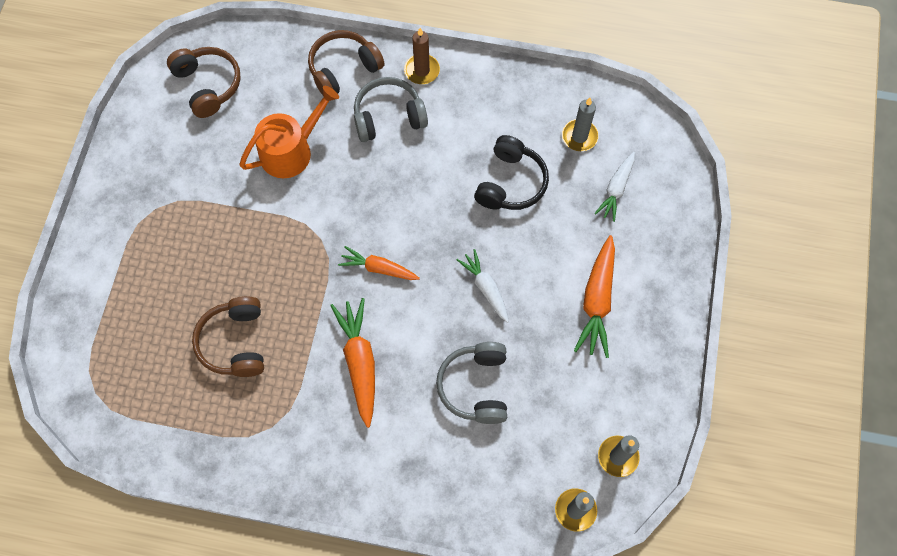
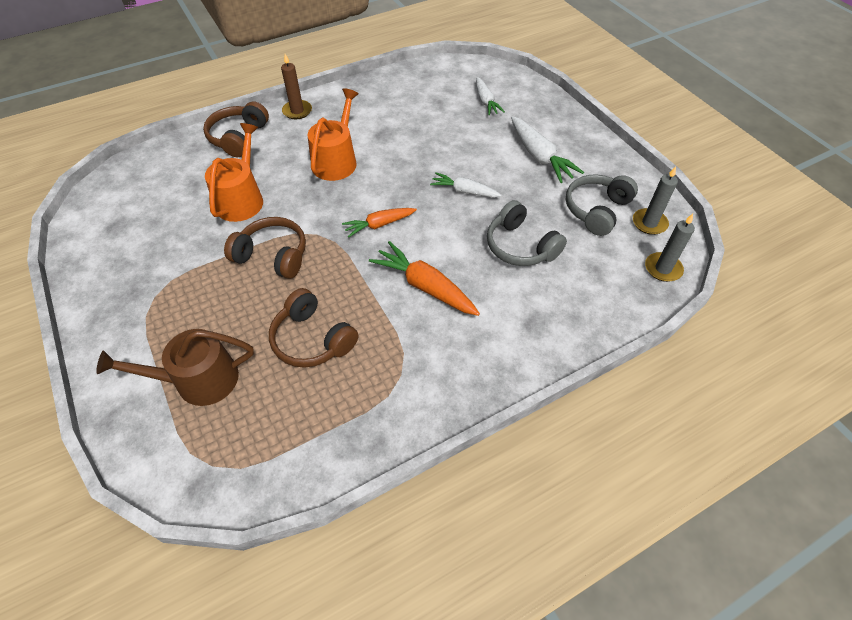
camera: 40 degrees left, 15 degrees down
(133, 314) = (198, 380): none -> brown watering can
(208, 85) = (133, 199): brown headphones -> brown headphones (273, 255)
(388, 116) = (298, 144): grey headphones -> grey headphones (596, 210)
(405, 163) = (336, 160): none -> orange watering can
(511, 183) = (419, 132): black headphones -> none
(579, 136) = (435, 90): grey candle -> none
(597, 301) = (539, 156): orange carrot -> white carrot

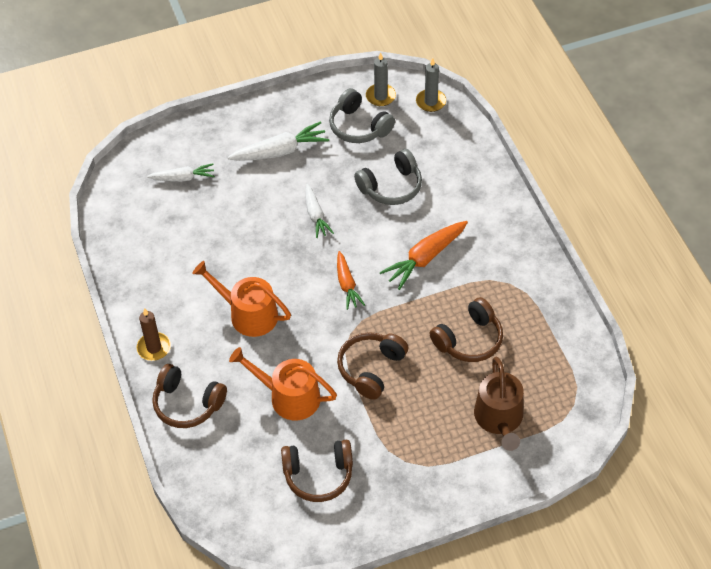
camera: 80 degrees left, 0 degrees up
(150, 230) = (318, 475): none -> brown headphones
(464, 191) = (315, 215): white carrot -> white carrot turned 45 degrees counterclockwise

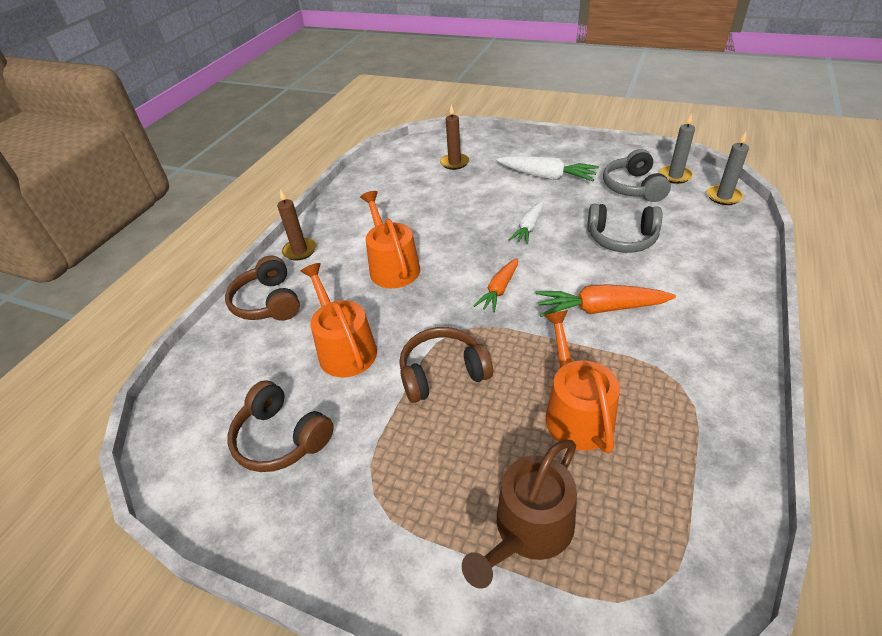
camera: 45 degrees right, 10 degrees down
(183, 178) = (454, 163): white carrot -> brown candle
(469, 340) = (575, 412): brown headphones -> orange watering can

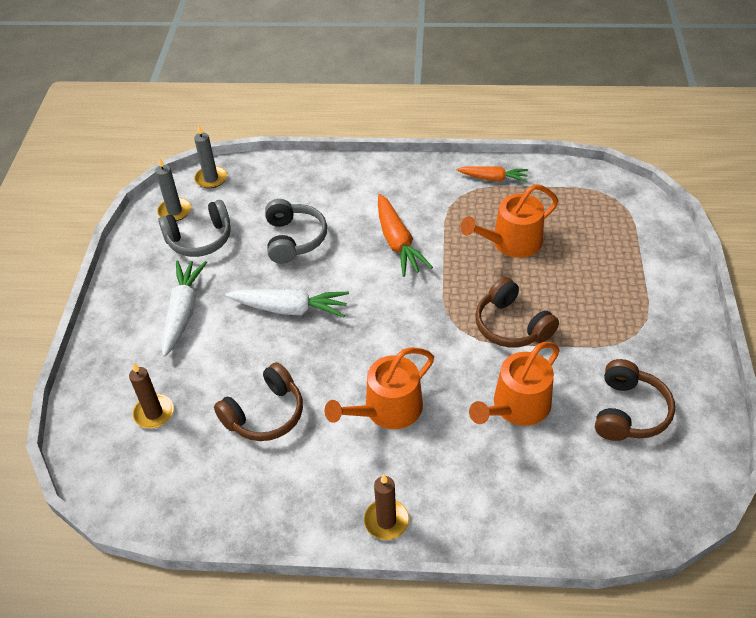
camera: 110 degrees left, 5 degrees up
(268, 302) = (484, 509): brown headphones -> brown headphones (265, 414)
(499, 290) = (396, 312): orange carrot -> orange carrot (493, 178)
(528, 228) = (290, 309): white carrot -> white carrot, size x1.54
(529, 530) = (611, 250): brown watering can -> none

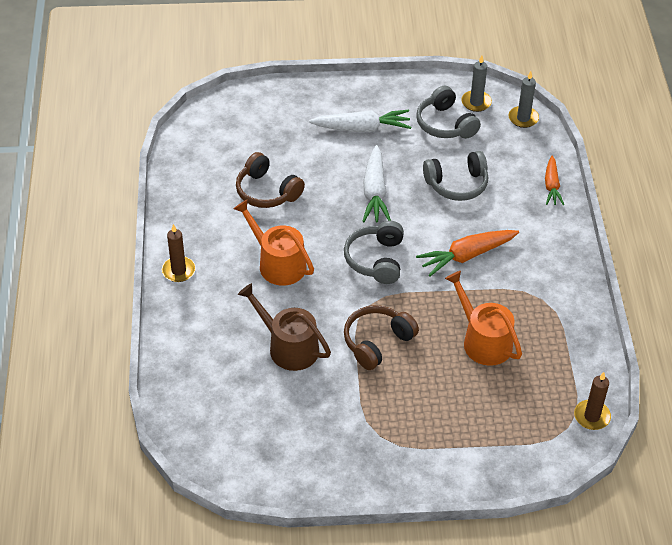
camera: 80 degrees right, 0 degrees up
(154, 413) = (262, 130): brown candle -> brown candle (591, 416)
(393, 316) = (376, 260): none -> grey headphones
(493, 178) = (573, 324): orange carrot -> orange carrot (551, 186)
(517, 406) = (288, 347): orange watering can -> brown watering can
(629, 412) = (290, 425): brown headphones -> none

